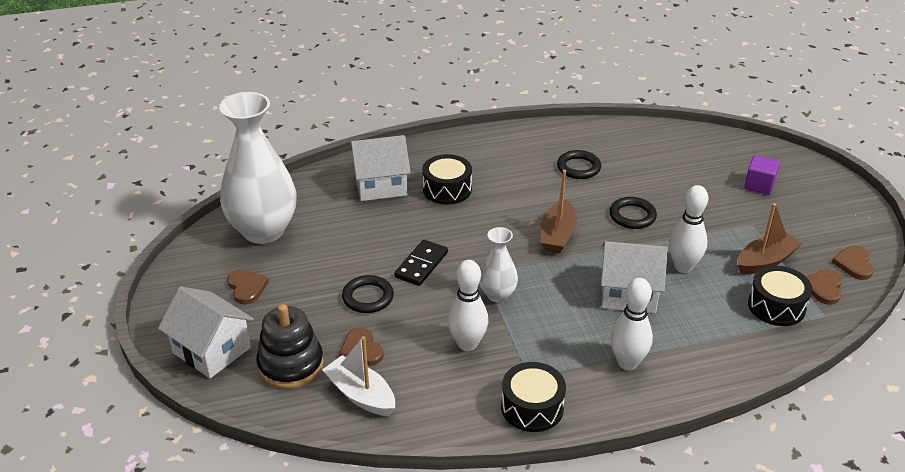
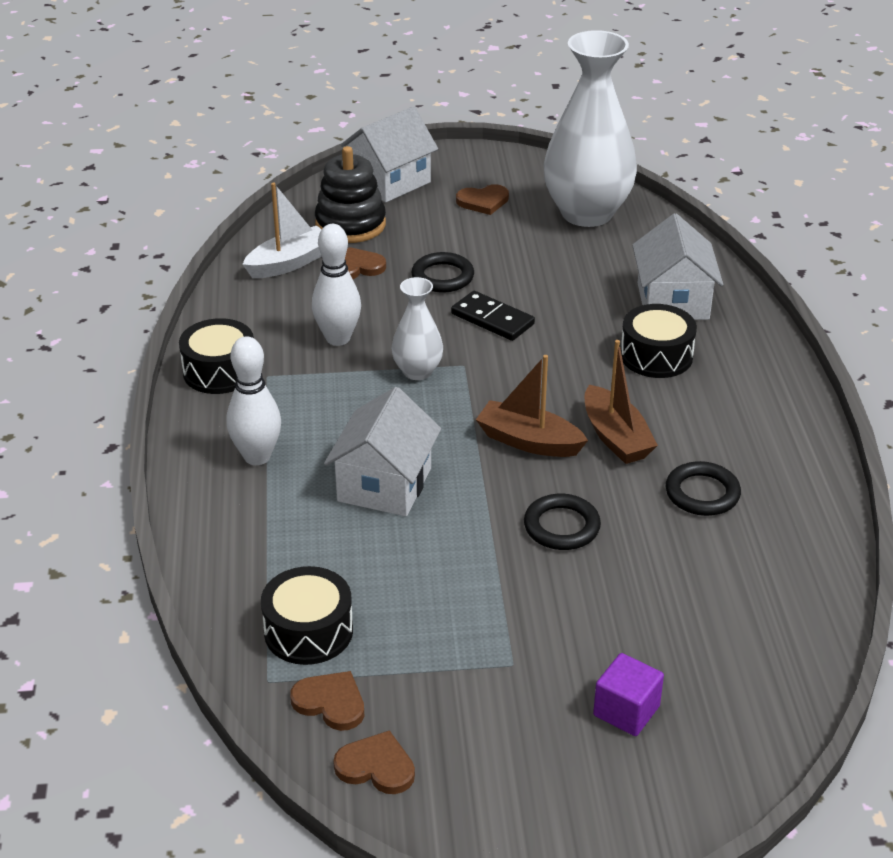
camera: 100 degrees right, 0 degrees up
(683, 267) = (426, 553): white bowling pin -> none
(765, 261) = (413, 651): brown boat -> brown boat (615, 437)

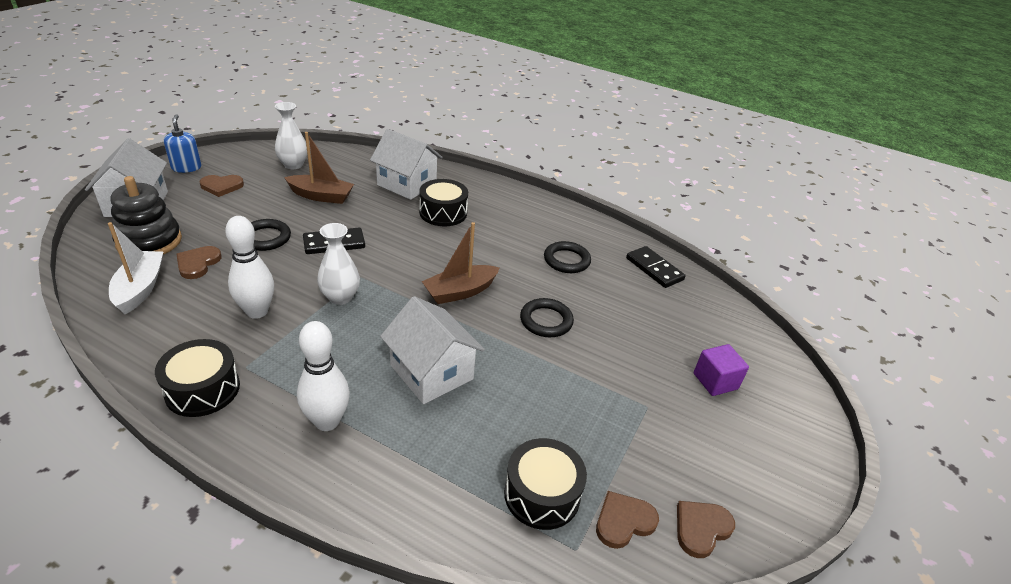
camera: 60 degrees left, 0 degrees up
(482, 164) = (186, 167): none -> blue soap dispenser
(483, 201) = (221, 186): brown heart -> brown heart turned 60 degrees clockwise
(587, 213) = (293, 165): white vase -> white vase, size x0.49
(615, 437) = (492, 261): brown boat -> brown boat (321, 196)
(795, 577) = (654, 269): none -> black domino

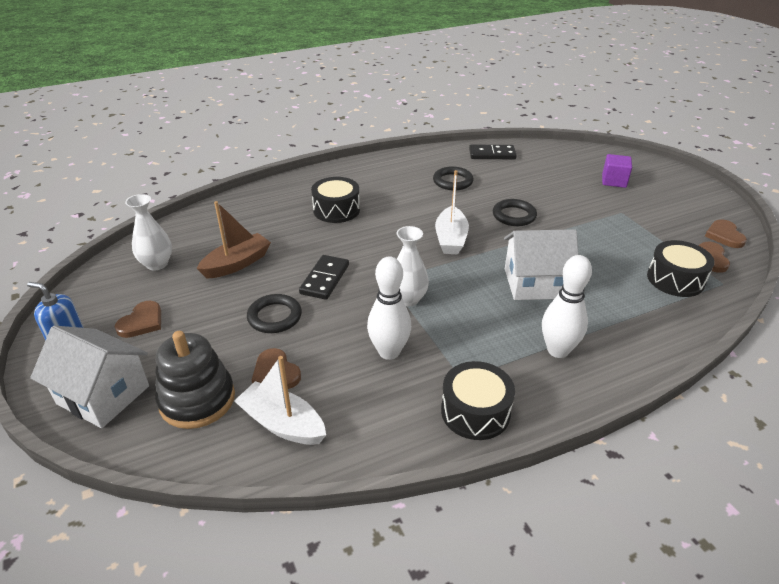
camera: 50 degrees left, 0 degrees up
(407, 184) = (271, 212): white house -> none
(460, 292) = (450, 239): brown boat -> white boat

